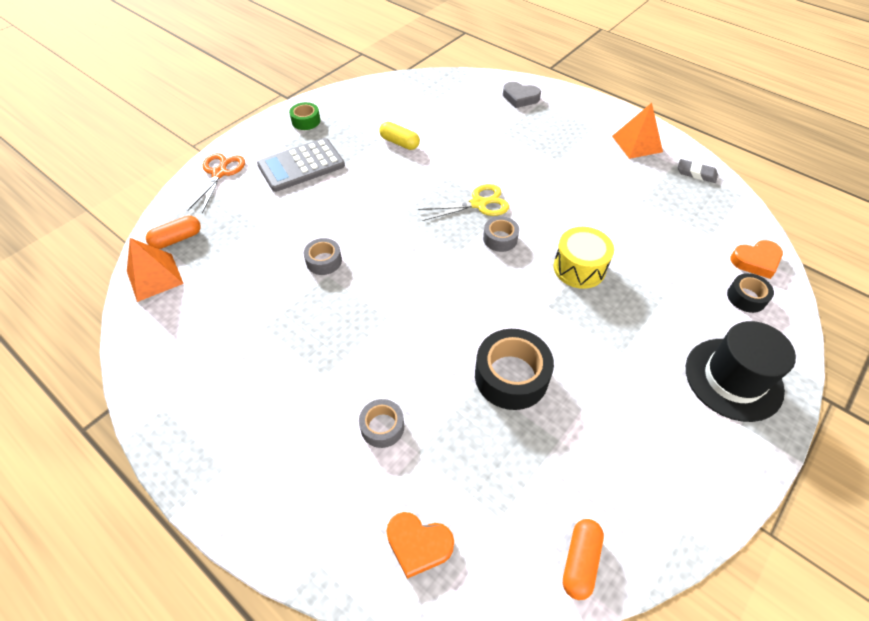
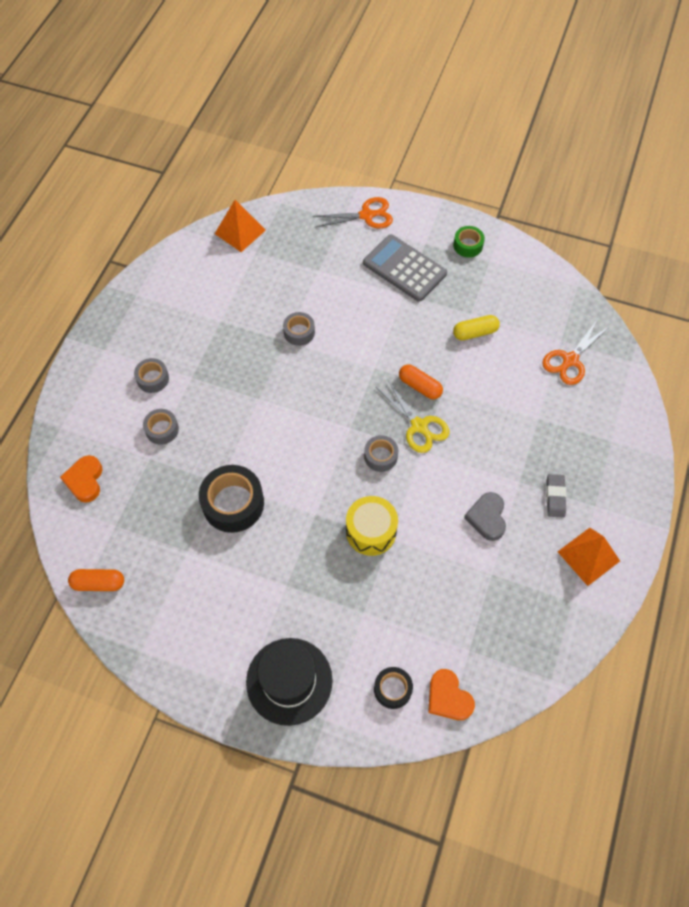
camera: 70 degrees right, 10 degrees up
(177, 239) = (282, 225): orange capsule -> orange capsule (420, 386)
(303, 419) = (153, 379): none -> grey tape
(399, 143) = (475, 333): yellow capsule -> yellow capsule turned 60 degrees clockwise
(457, 101) = (569, 361): none -> orange scissors
(520, 98) = (611, 419): grey heart -> grey heart (487, 518)
(696, 173) = (565, 626): grey eraser -> grey eraser (555, 497)

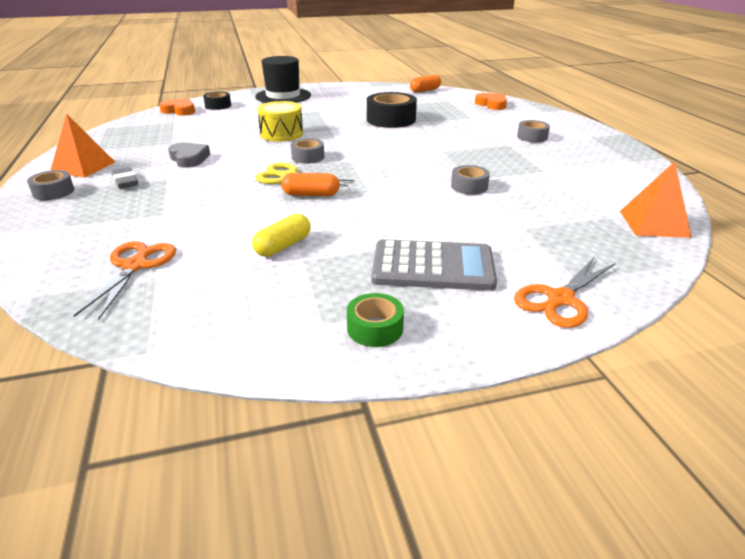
camera: 145 degrees right, 30 degrees down
(162, 429) = (484, 125): grey tape -> grey tape (53, 192)

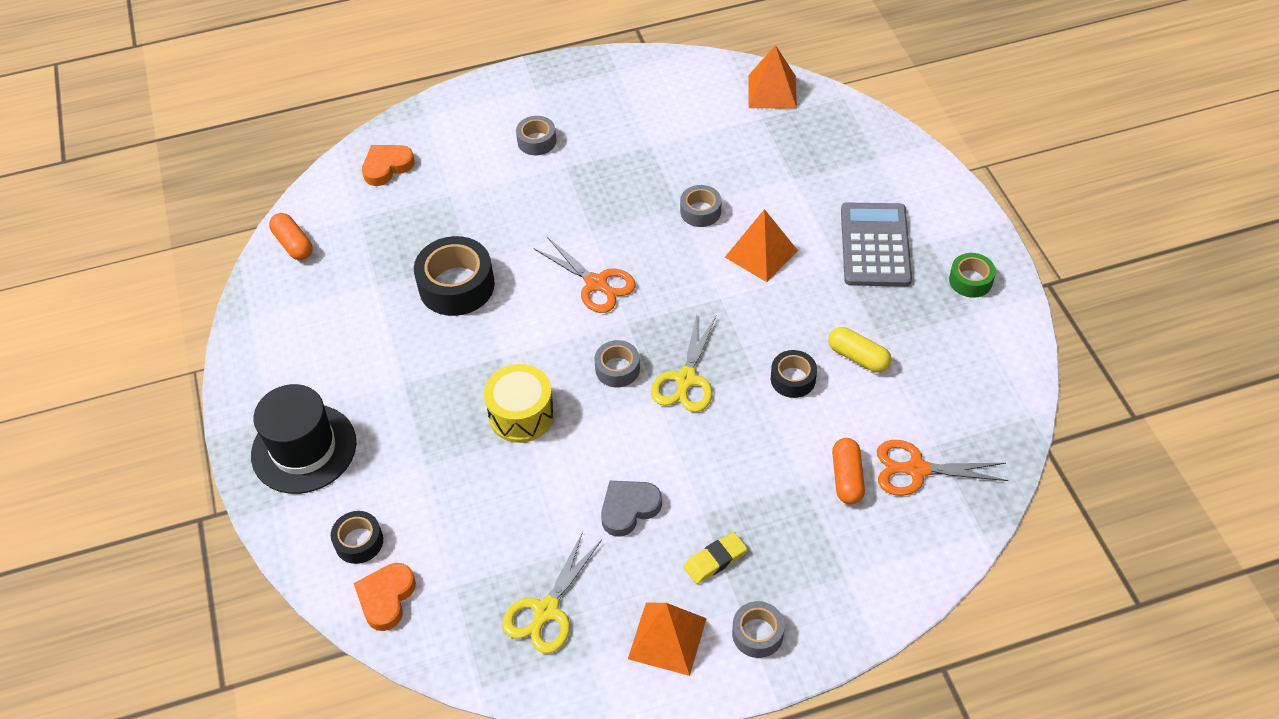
camera: 90 degrees left, 20 degrees up
(125, 181) = (715, 560): grey eraser -> yellow eraser
(136, 139) = (546, 611): none -> yellow scissors
(271, 215) = (793, 379): none -> black tape
(311, 194) = (736, 350): orange capsule -> orange capsule (847, 478)
(419, 208) = (761, 254): none -> orange pyramid
(559, 300) = (909, 172): orange scissors -> orange scissors (597, 284)

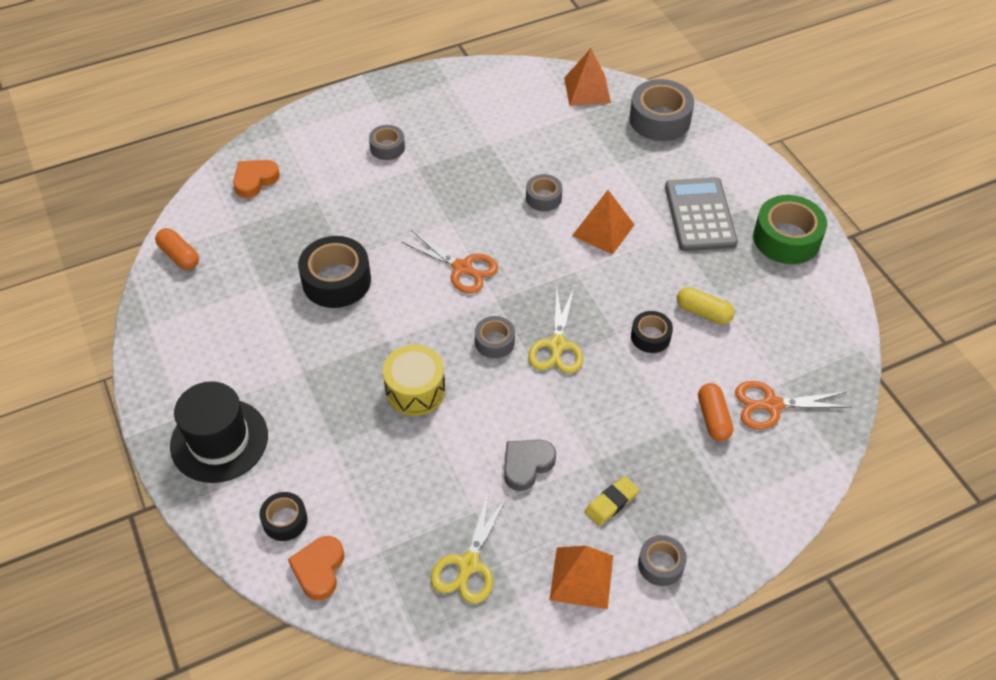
camera: 10 degrees left, 0 degrees up
(849, 131) = (659, 119): none -> grey tape
(970, 280) = (786, 238): green tape -> green tape, size x1.79

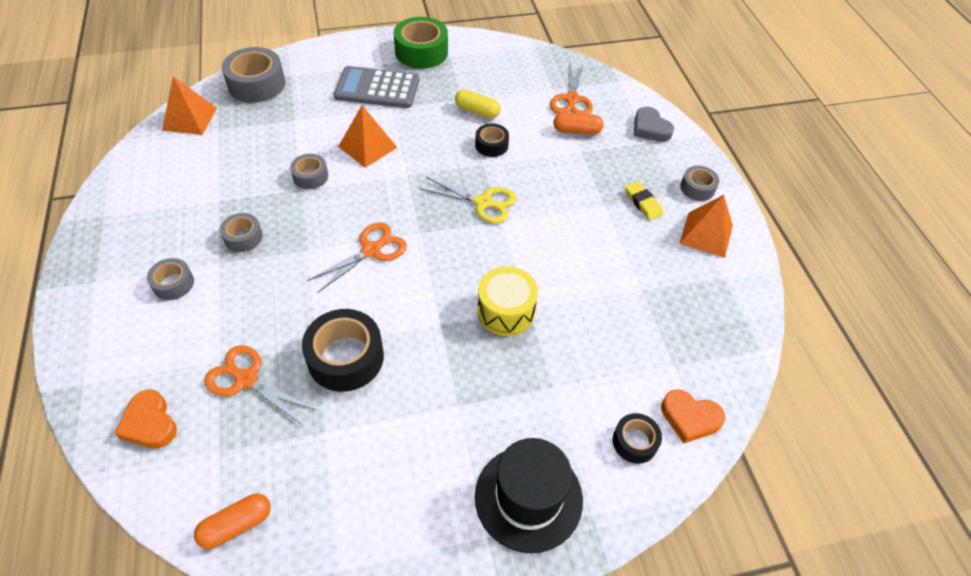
camera: 80 degrees left, 0 degrees up
(303, 222) = (245, 379): none -> orange scissors
(468, 565) = (692, 304): yellow scissors -> none
(494, 342) = (467, 243): grey tape -> grey tape (243, 237)
(526, 465) = (600, 247): grey heart -> grey heart (650, 128)
(703, 312) = (477, 111): yellow capsule -> yellow capsule turned 75 degrees clockwise

